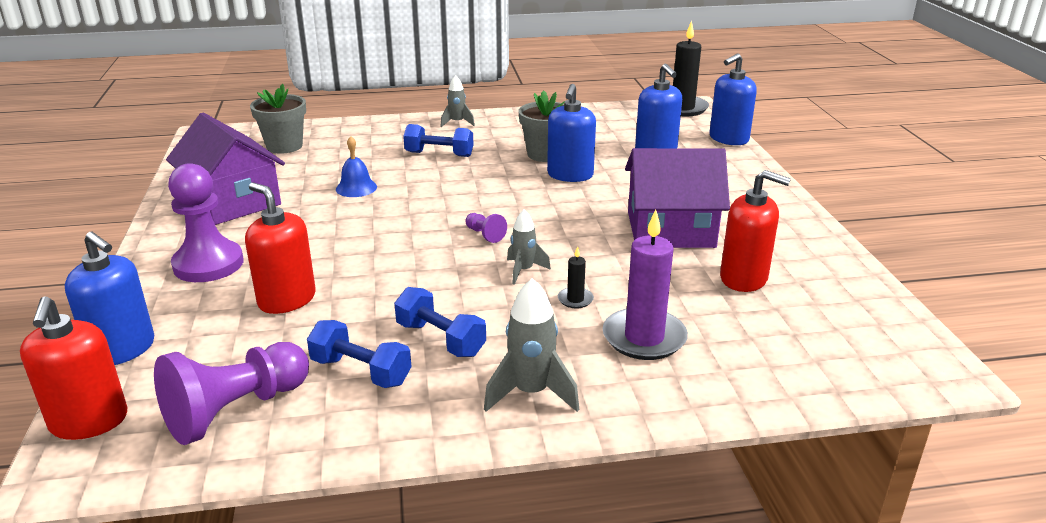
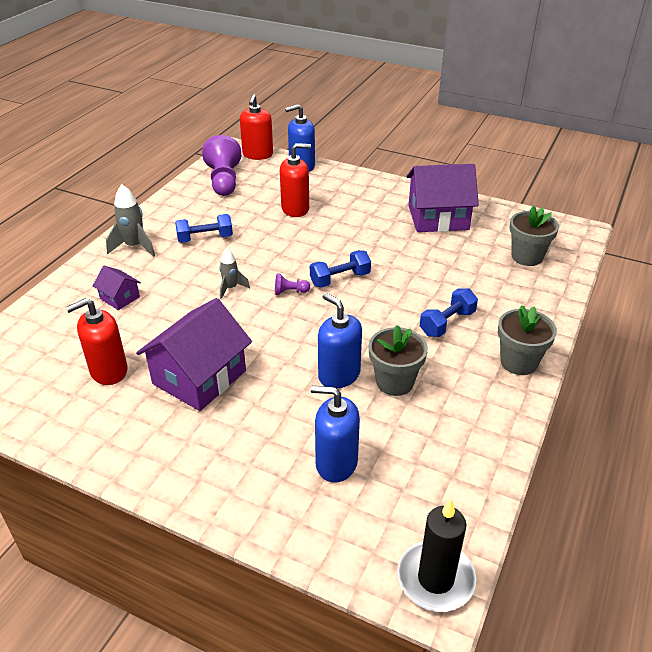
camera: 125 degrees right, 10 degrees up
(89, 421) = (258, 154): red soap dispenser -> red soap dispenser turned 105 degrees counterclockwise
(208, 264) = (360, 196): purple pawn -> none
(356, 188) = (416, 266): blue bell -> none
(361, 371) = (210, 212): blue dumbbell -> blue dumbbell (340, 279)
(457, 123) = (518, 362): grey rocket -> grey flower pot
(575, 299) = (180, 292): black candle -> none
(644, 338) = (120, 298): purple candle -> purple house
(728, 139) = (311, 550): blue soap dispenser -> none

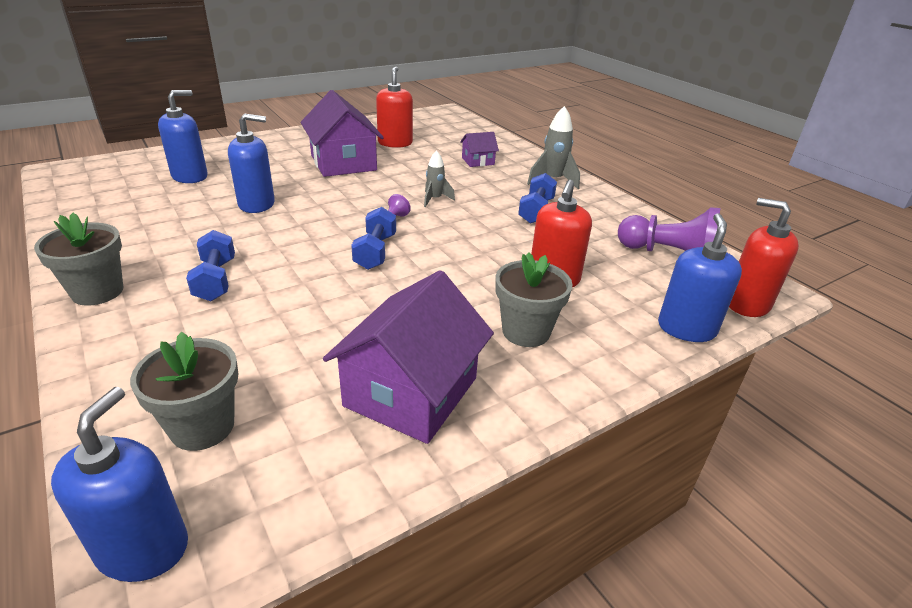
camera: 120 degrees right, 5 degrees down
(394, 382) = (206, 221): grey flower pot -> grey flower pot (526, 331)
(435, 579) = (66, 173): black candle -> none
(574, 237) = (143, 548): none -> blue soap dispenser

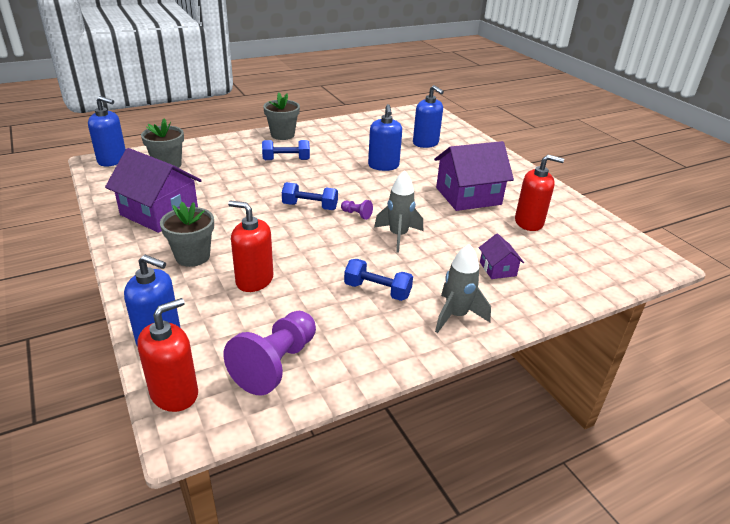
camera: 95 degrees right, 0 degrees up
(435, 199) = (398, 236): grey rocket -> grey rocket, size x1.58

